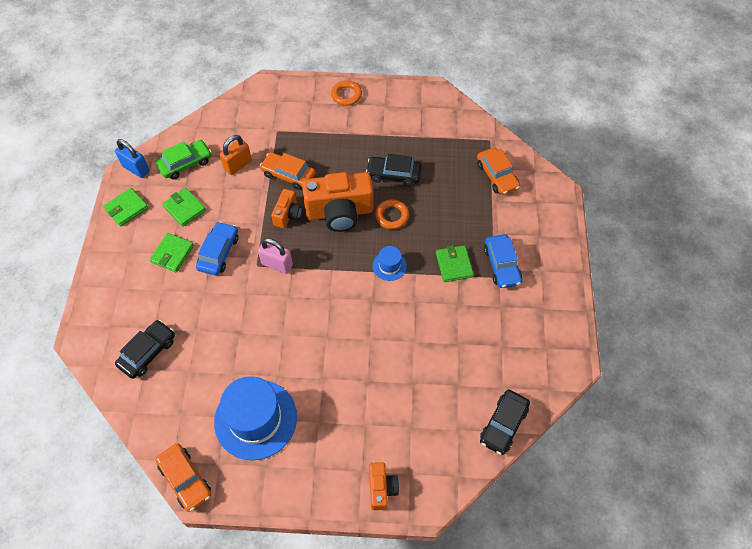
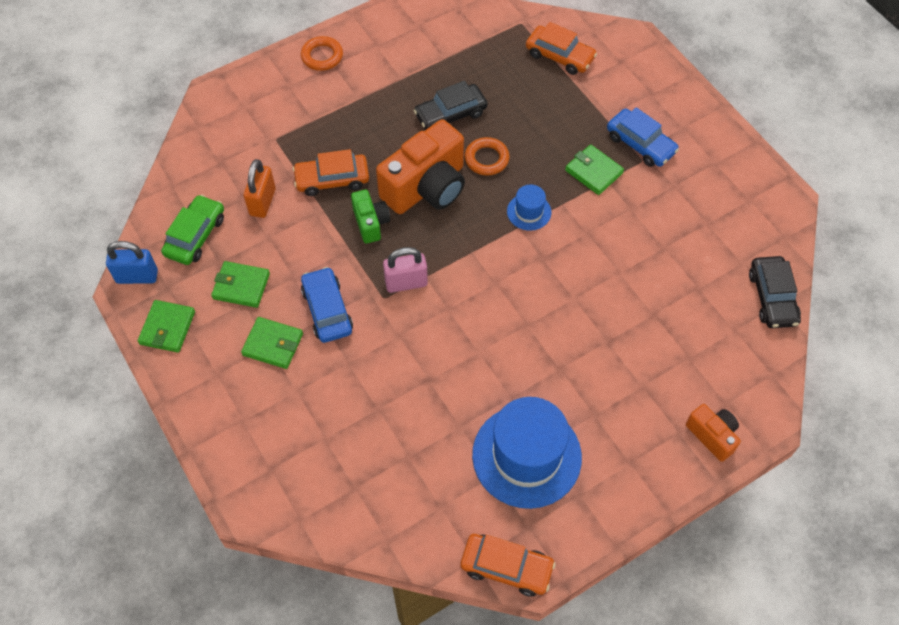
camera: 35 degrees left, 0 degrees up
(148, 352) = (342, 467): black car -> none
(172, 254) = (273, 344): green wallet -> green wallet turned 60 degrees counterclockwise
(288, 215) = (370, 223): orange camera -> green camera

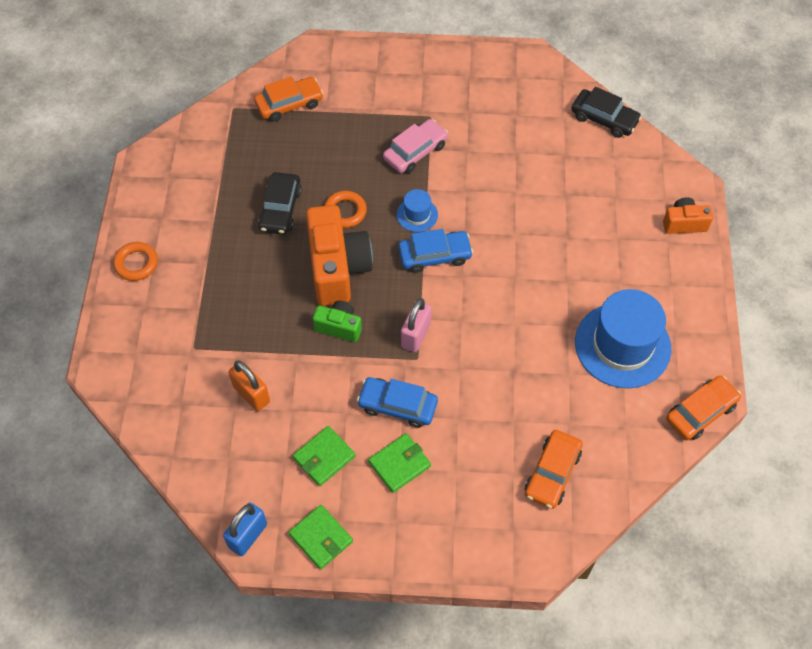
camera: 55 degrees left, 0 degrees up
(195, 236) = (243, 465): green car -> none
(332, 179) = (273, 330): orange car -> orange car (552, 473)
(593, 172) = (415, 152): green wallet -> pink car
(640, 144) = (415, 108): blue car -> blue car (435, 255)

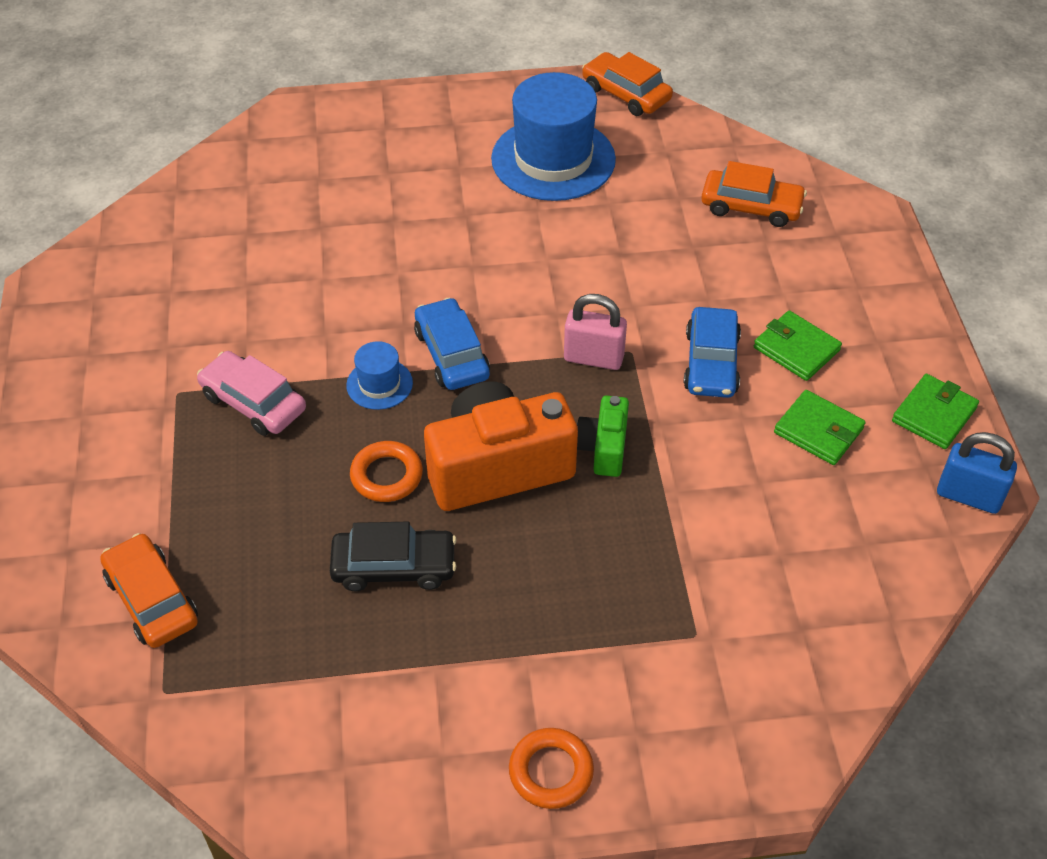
camera: 100 degrees left, 10 degrees down
(251, 394) = (752, 537): orange padlock -> none
(604, 119) = (176, 197): black car -> none
(684, 223) = (354, 116): orange camera -> none

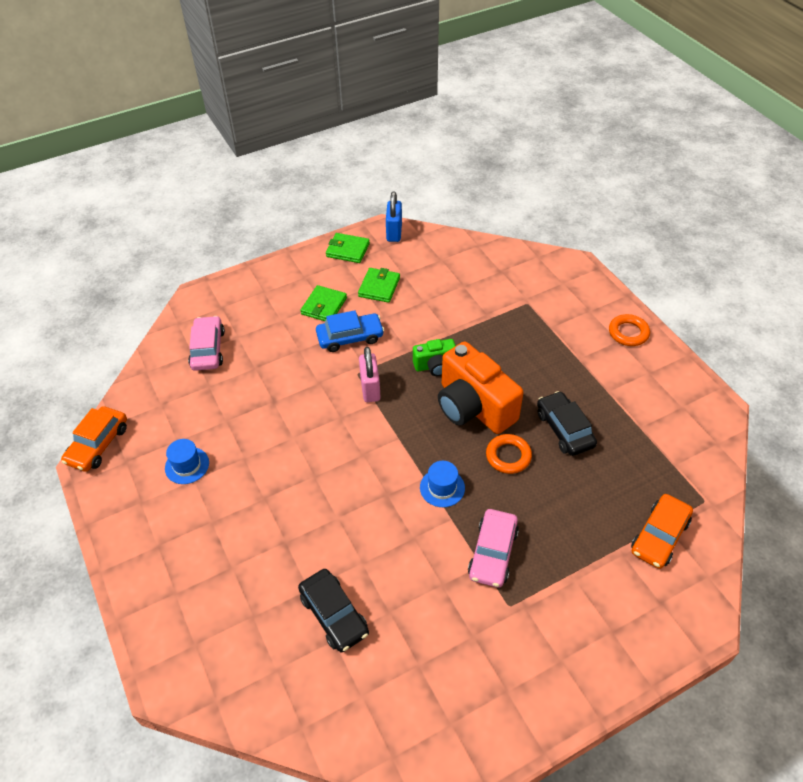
camera: 110 degrees left, 0 degrees up
(275, 239) = (334, 614): none -> black car
(452, 354) = (399, 458): blue car -> none
(553, 159) = (187, 465): blue hat -> blue hat, size x0.46
(751, 207) = (208, 349): orange car -> pink car

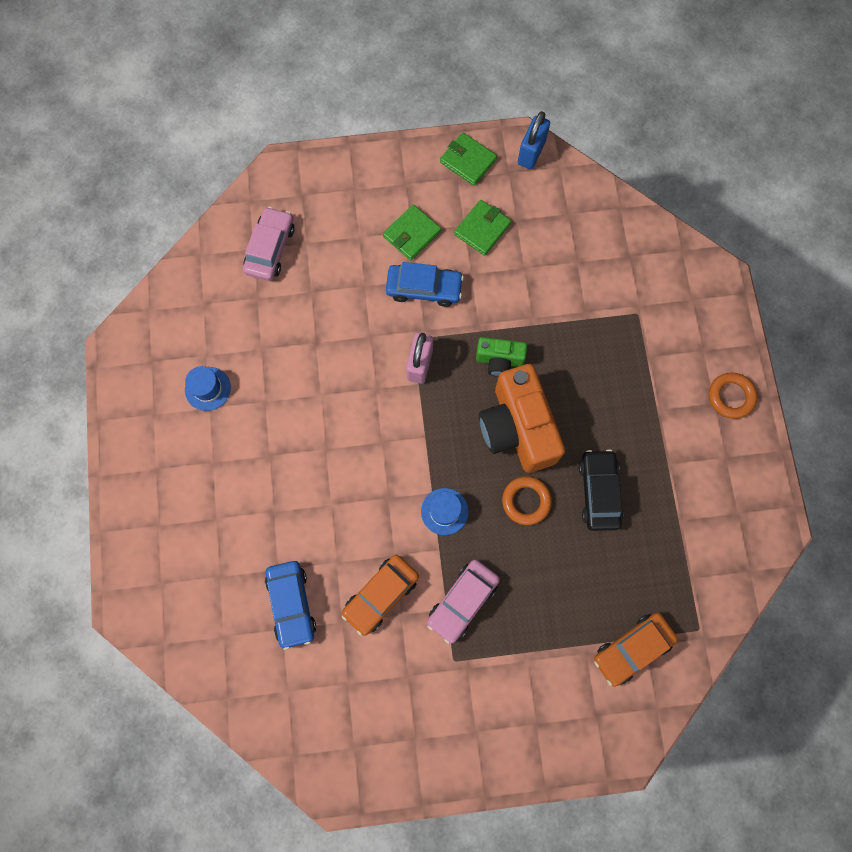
camera: 20 degrees right, 25 degrees up
(98, 444) = (130, 330): orange car -> orange car (381, 595)
(334, 614) = (291, 604): black car -> blue car

